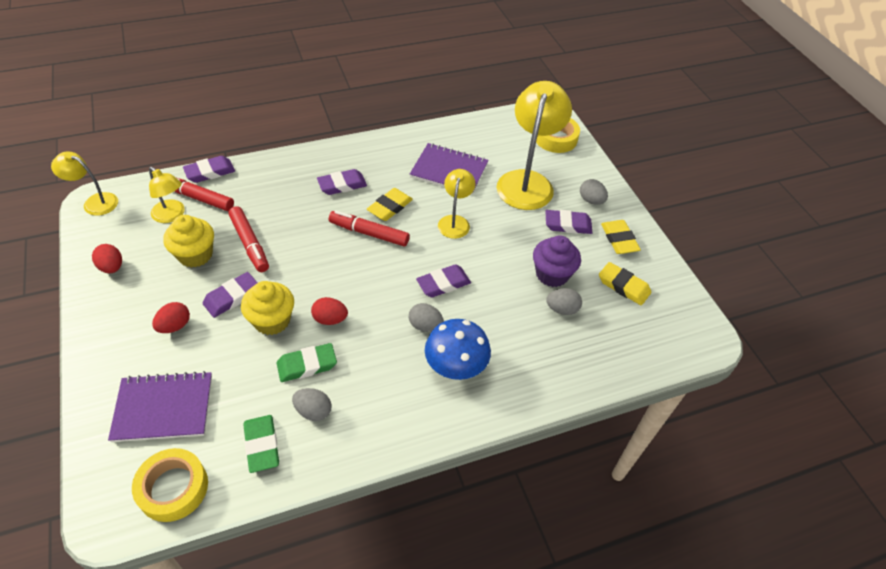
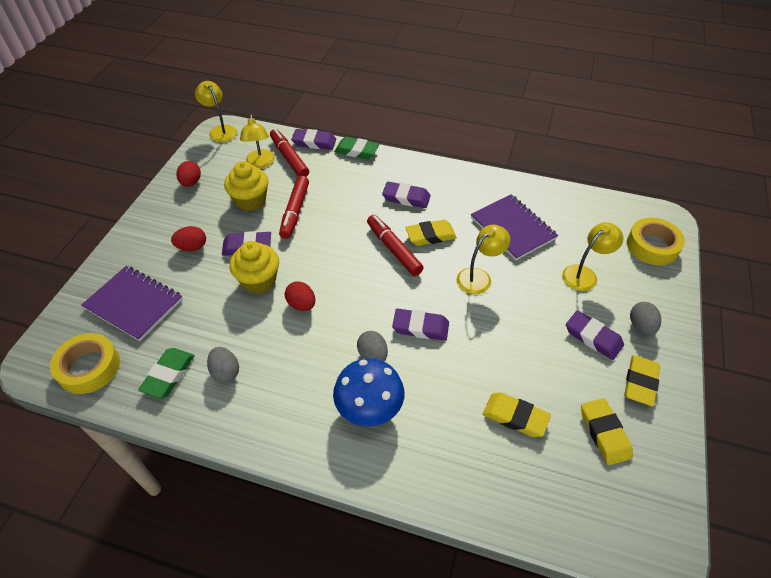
camera: 40 degrees right, 0 degrees up
(307, 365) = (253, 331): green eraser -> green eraser (356, 151)
(527, 181) = (584, 274): yellow lamp -> yellow lamp, size x0.53
(552, 274) = (534, 377): purple cupcake -> none
(562, 309) = (515, 416): grey egg -> yellow eraser

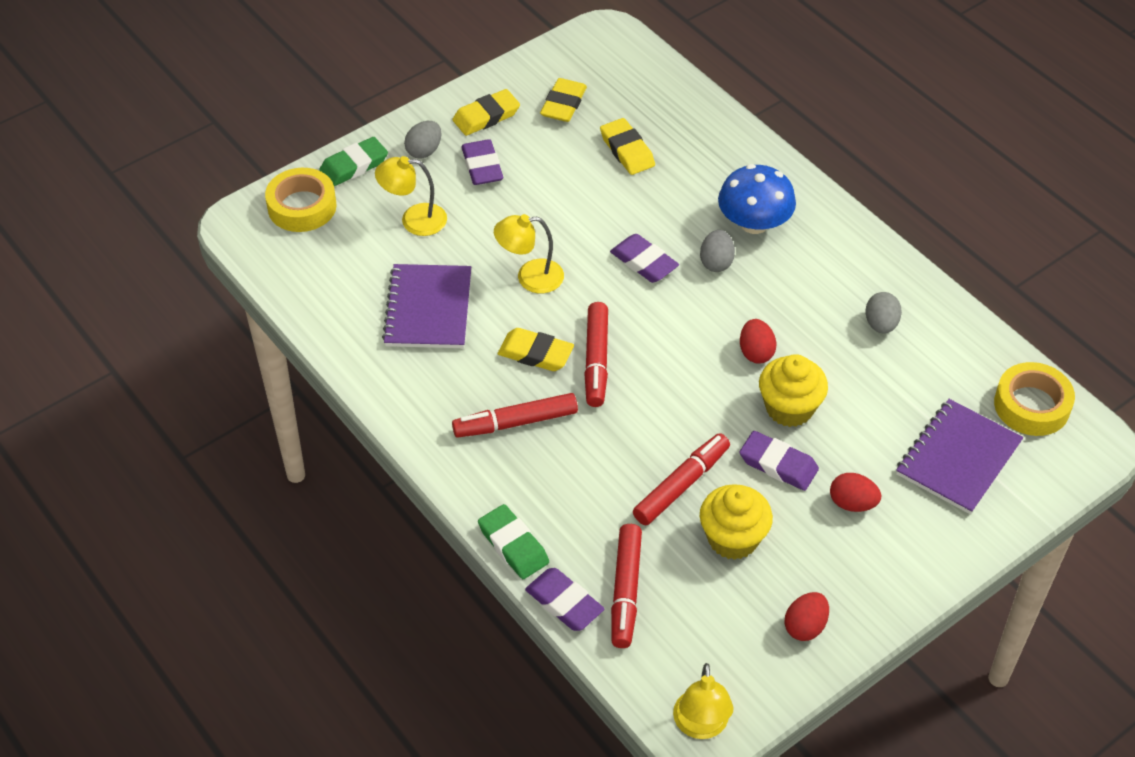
camera: 145 degrees left, 0 degrees up
(134, 304) = (958, 458): purple notebook -> purple notebook turned 60 degrees clockwise
(169, 375) = (944, 352): green eraser -> green eraser (354, 165)
(260, 163) = (677, 606): yellow lamp -> none
(406, 198) = (515, 422): purple eraser -> red marker

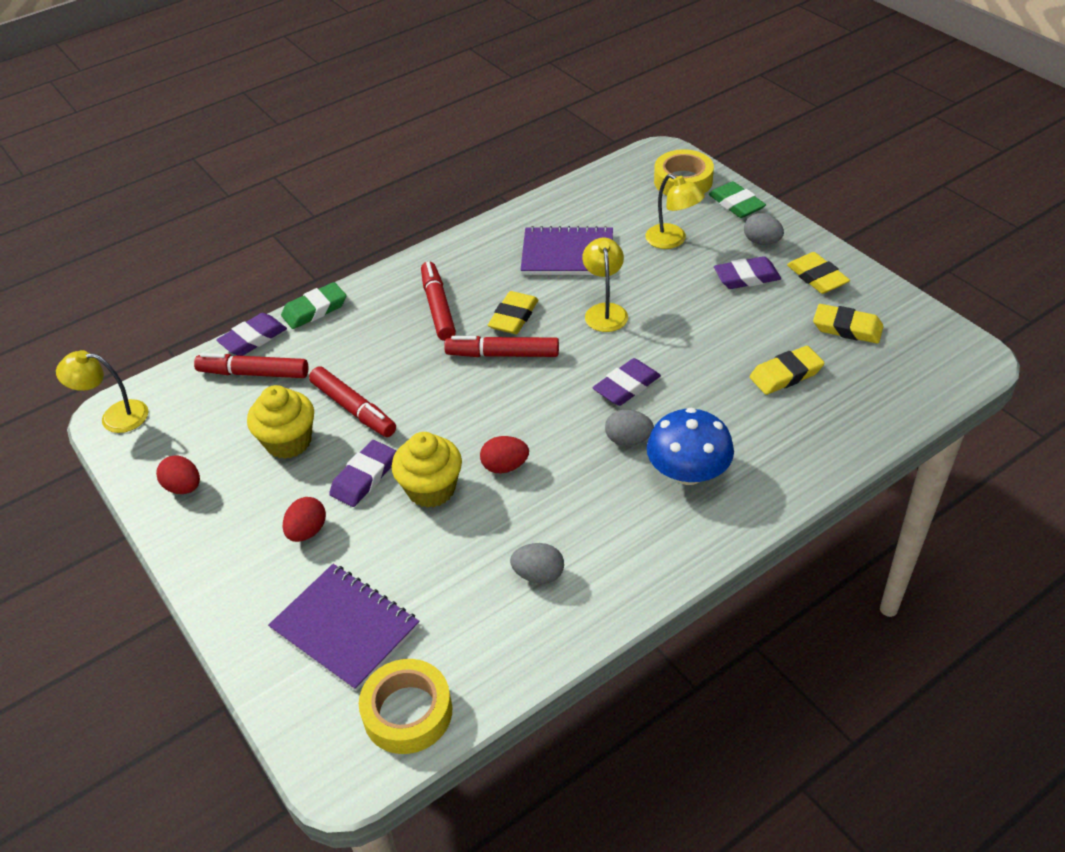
camera: 95 degrees right, 5 degrees down
(414, 220) = (672, 240): yellow lamp -> yellow lamp turned 135 degrees clockwise

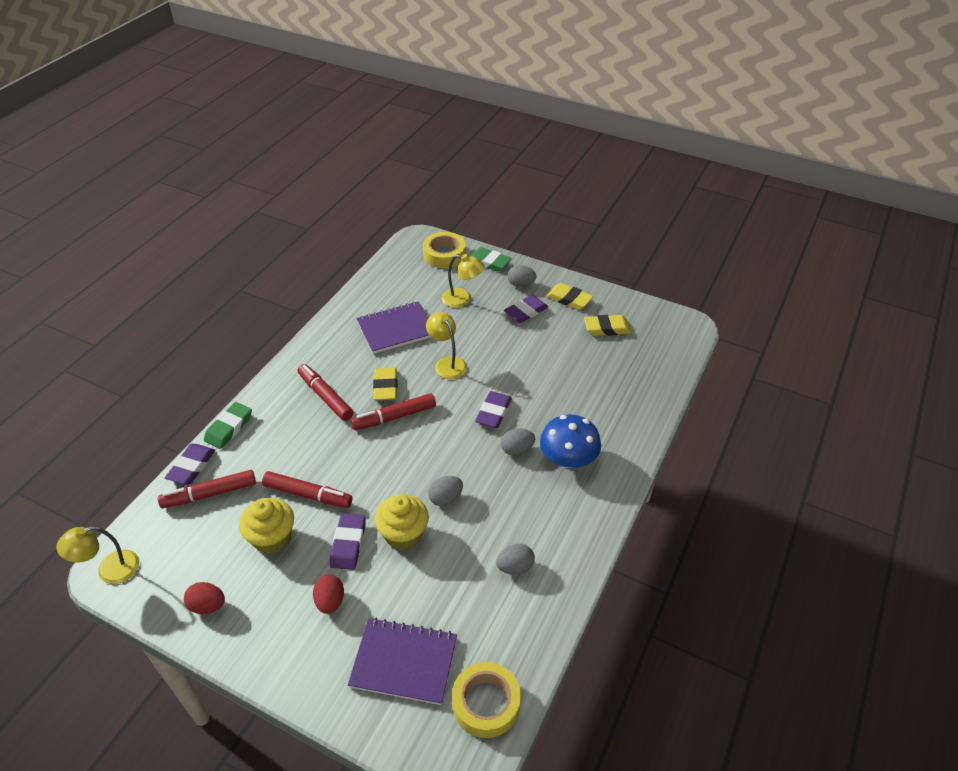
camera: 30 degrees left, 0 degrees up
(505, 466) = (445, 498): red egg -> grey egg
(786, 374) = (588, 371): yellow eraser -> none

